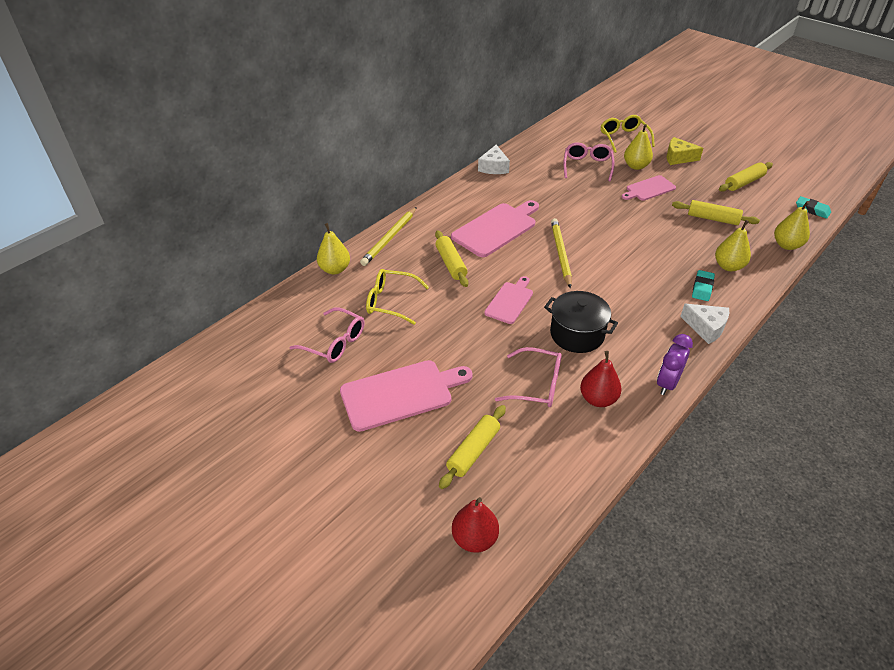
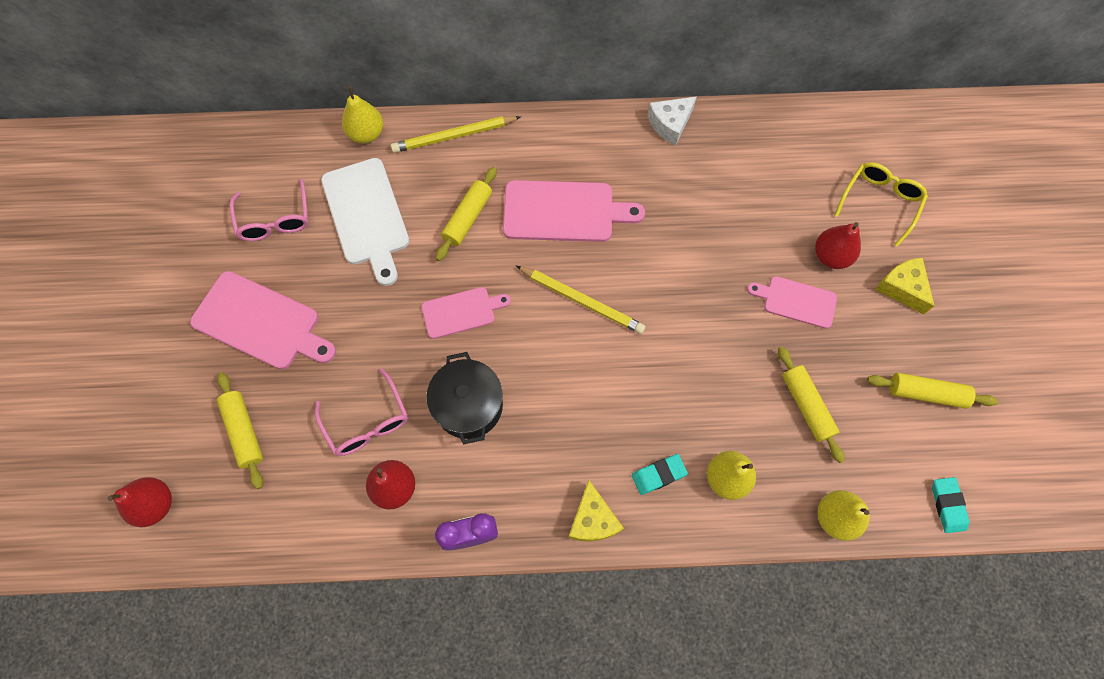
camera: 45 degrees right, 25 degrees up
(391, 302) = (366, 216): yellow glasses -> white cutting board
(473, 451) = (244, 431): yellow rolling pin -> yellow rolling pin turned 75 degrees clockwise
(561, 254) = (581, 301): yellow pencil -> yellow pencil turned 75 degrees clockwise
(587, 166) = (773, 209): pink glasses -> none
(636, 166) = (830, 256): yellow pear -> red pear
(706, 327) = (592, 519): white cheese -> yellow cheese

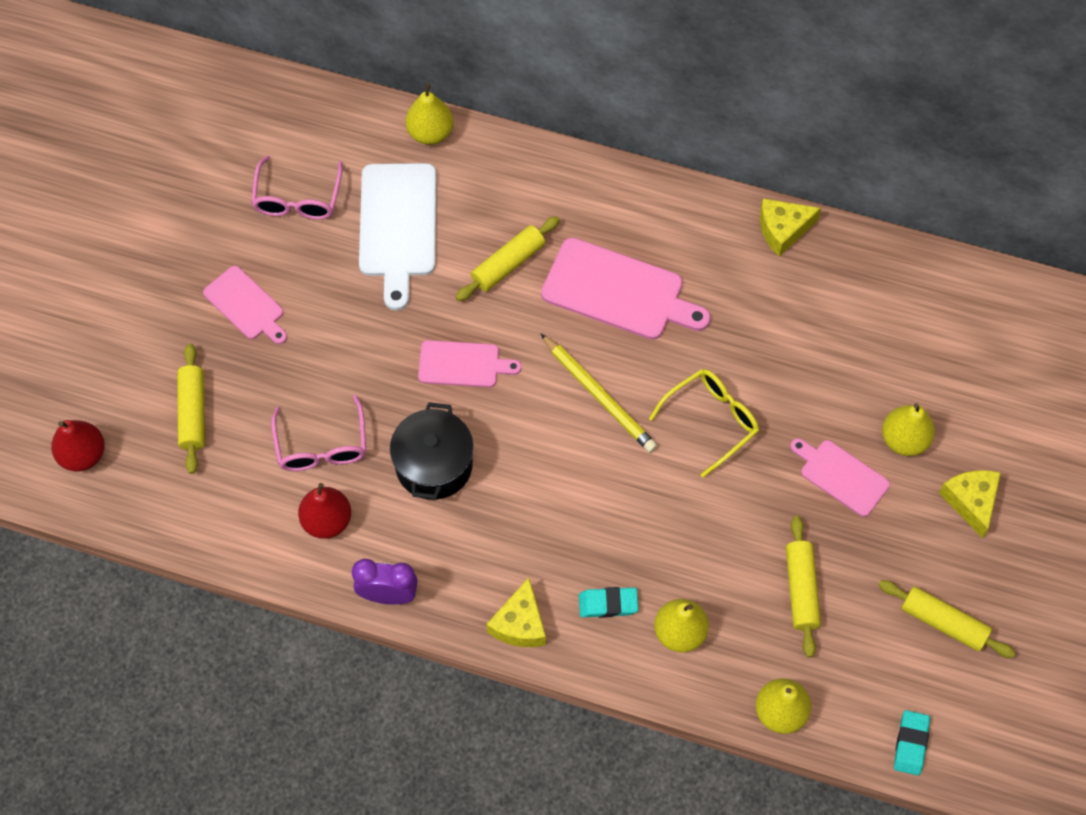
camera: 20 degrees right, 5 degrees down
(261, 322) = (246, 305): pink cutting board -> pink cutting board, size x0.60
(454, 136) = (528, 166): yellow pencil -> none
(670, 124) = (783, 230): white cheese -> yellow cheese
(830, 256) = (904, 440): red pear -> yellow pear
(879, 203) = (991, 398): yellow glasses -> yellow glasses (711, 421)

